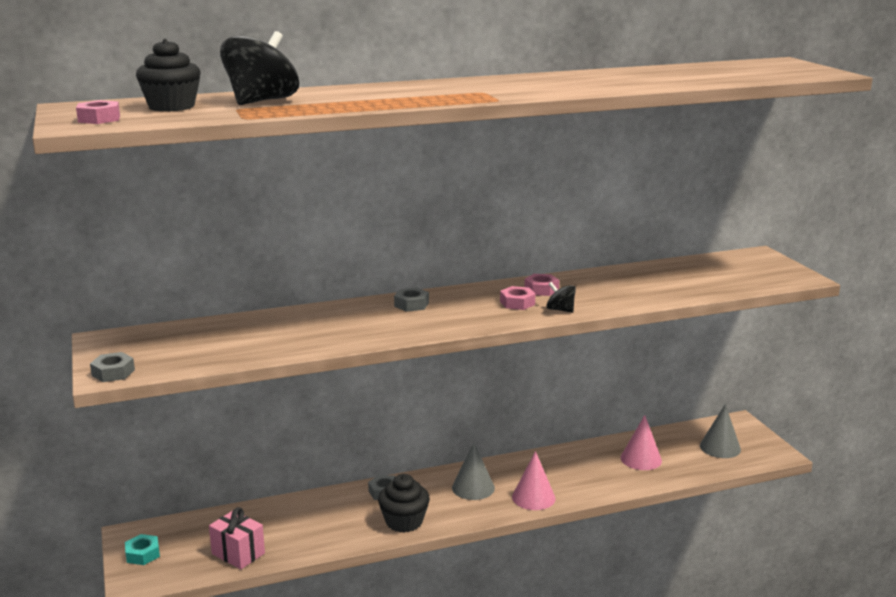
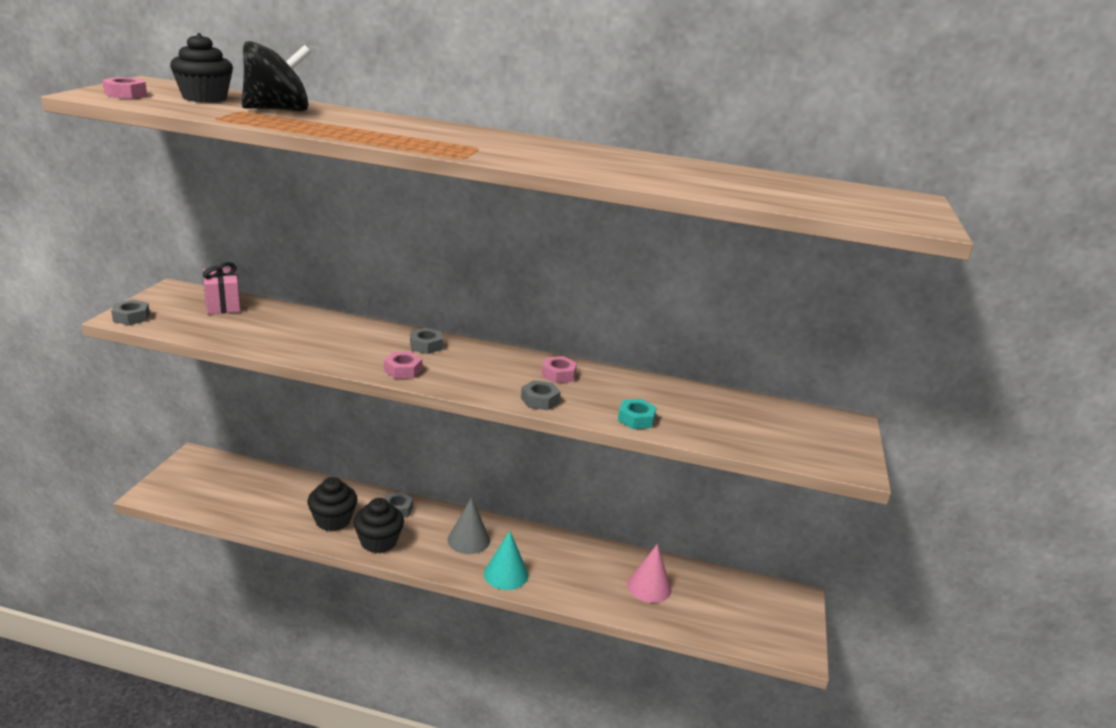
camera: 30 degrees right, 5 degrees up
(143, 554) = (182, 475): turquoise nut -> turquoise nut (636, 419)
(238, 554) = (237, 507): pink gift -> pink gift (223, 305)
(342, 524) = (333, 520): none -> black cupcake
(517, 303) = (514, 378): pink nut -> pink nut (403, 370)
(533, 497) = (506, 574): pink cone -> turquoise cone
(560, 310) = (539, 400): black spinning top -> grey nut
(720, 447) = (744, 614): grey cone -> none

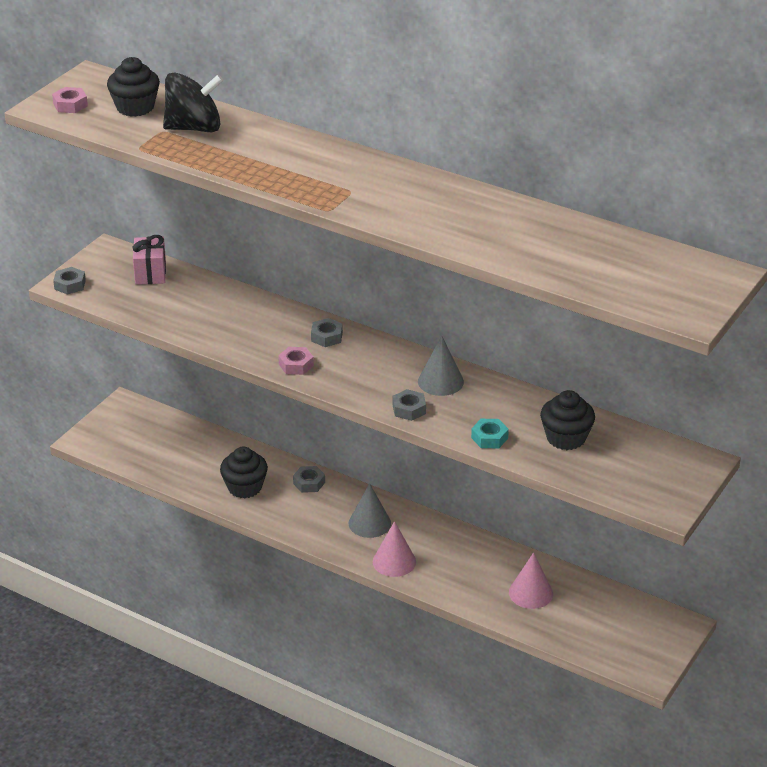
camera: 20 degrees right, 10 degrees up
(379, 542) = (282, 514): black cupcake -> black cupcake (566, 438)
(506, 574) = (394, 561): turquoise cone -> pink cone
(558, 374) = (440, 381): pink nut -> grey cone

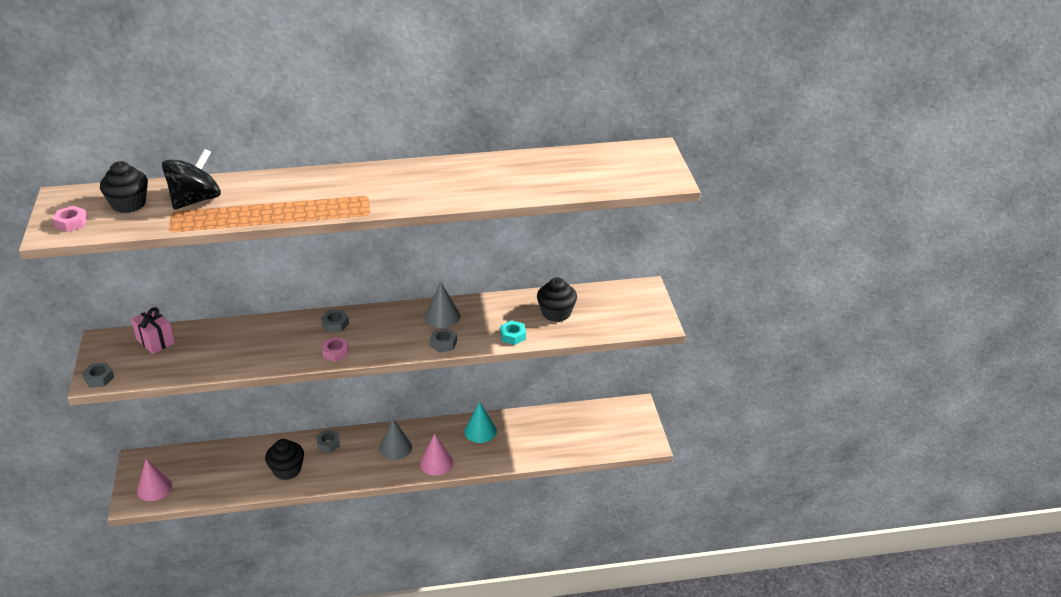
camera: 40 degrees left, 0 degrees up
(474, 555) = (480, 431): none -> turquoise cone
(531, 593) = (537, 435): pink cone -> pink cone (154, 488)

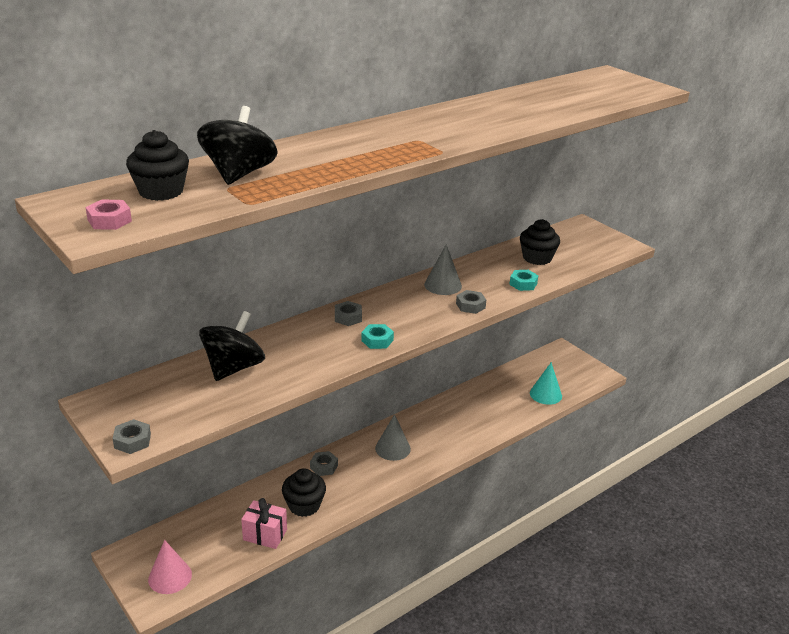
camera: 30 degrees left, 5 degrees down
(155, 341) = (164, 385): pink gift -> pink gift (265, 535)
(212, 342) = (234, 368): none -> black spinning top
(336, 352) = (377, 340): pink nut -> turquoise nut
(436, 463) = (443, 448): pink cone -> none
(480, 431) = (456, 409): turquoise cone -> turquoise cone (545, 394)

